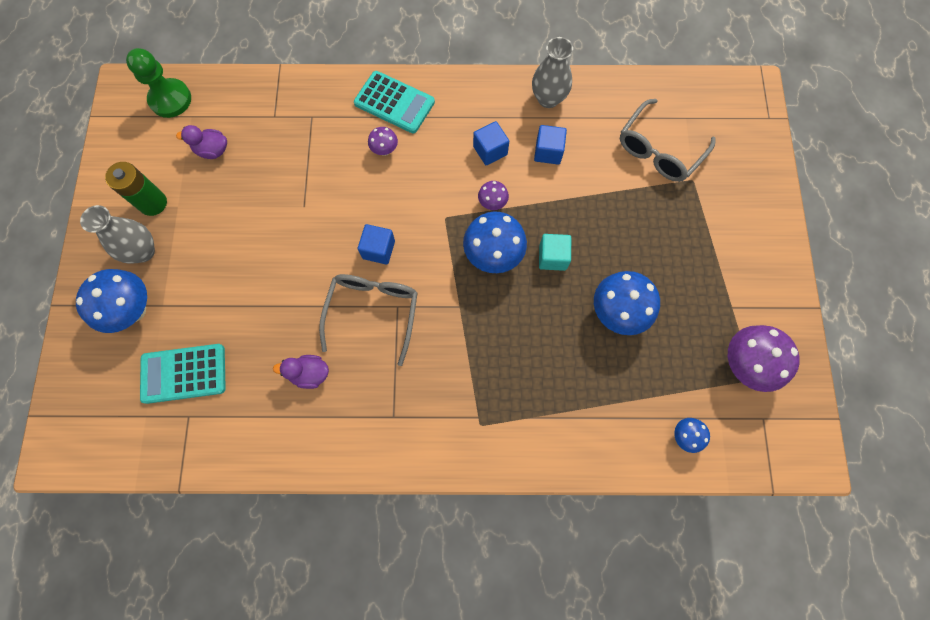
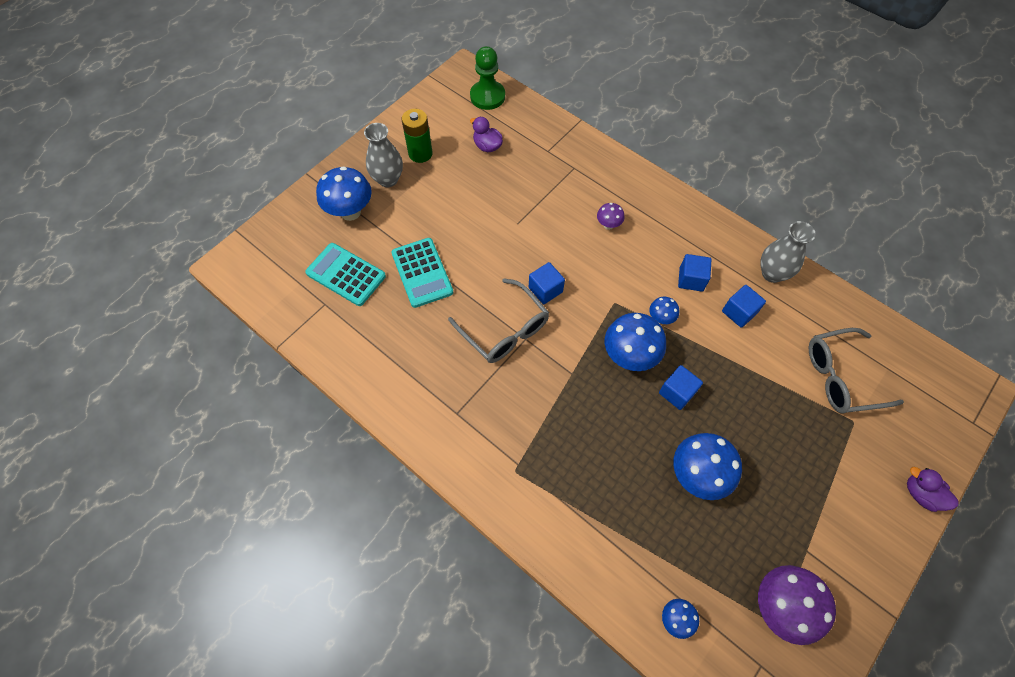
camera: 40 degrees right, 10 degrees down
(309, 374) = (425, 338): purple duck -> purple duck (921, 494)
(373, 312) = (504, 330): grey glasses -> grey glasses turned 90 degrees clockwise
(394, 103) = (643, 197): turquoise calculator -> turquoise calculator (422, 273)
(492, 203) = (660, 318): purple mushroom -> blue mushroom
(552, 257) = (677, 392): turquoise cube -> blue cube

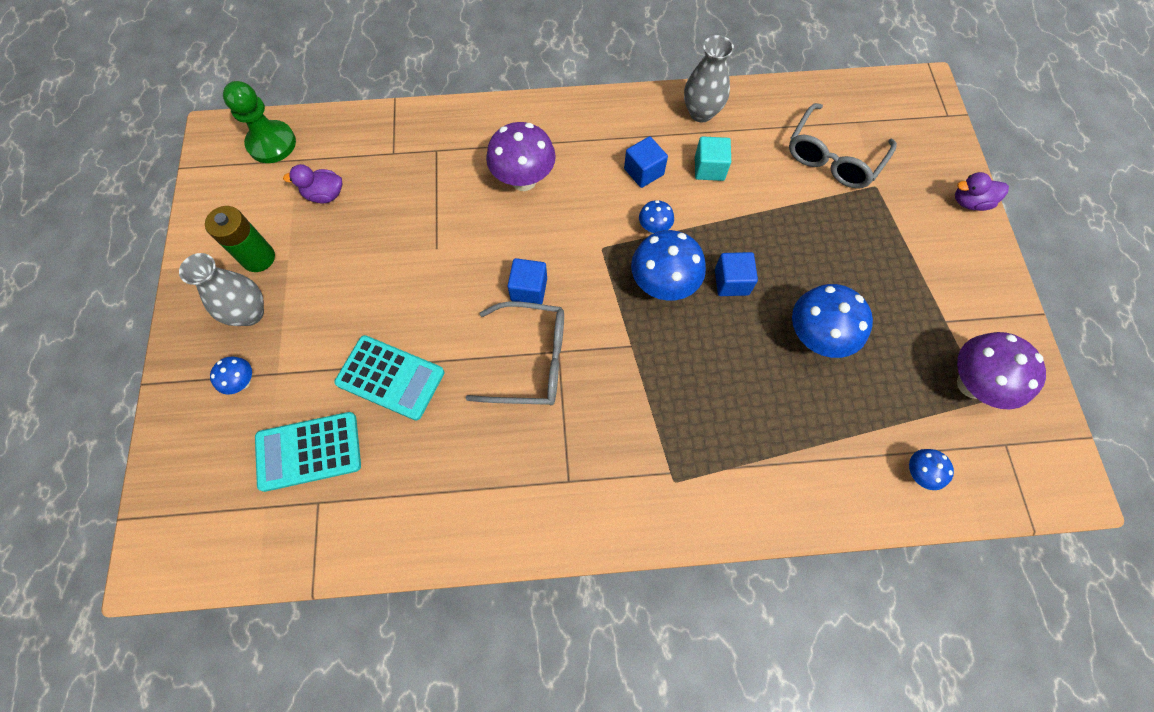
camera: 45 degrees left, 5 degrees up
(350, 212) = (243, 382): blue mushroom -> blue mushroom, size x0.51
(608, 225) = (524, 180): purple mushroom -> purple mushroom, size x1.96
(739, 312) = (709, 168): blue cube -> turquoise cube

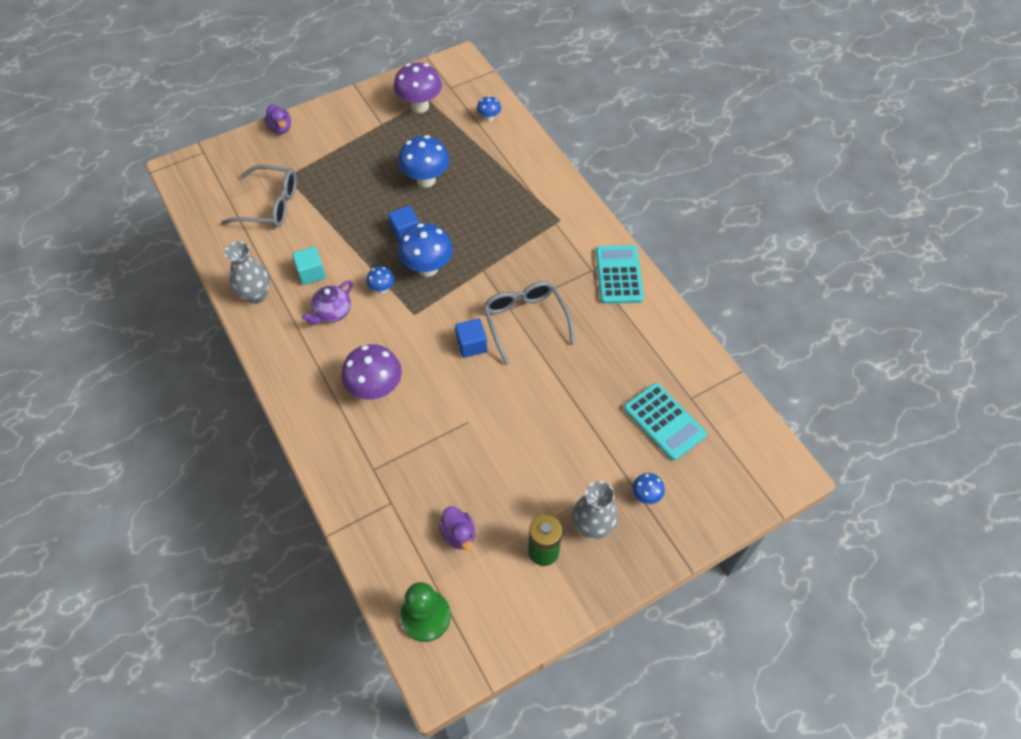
camera: 115 degrees left, 10 degrees down
(390, 378) = (585, 399): turquoise calculator -> turquoise calculator (619, 275)
(643, 172) = (332, 312): blue cube -> purple teapot

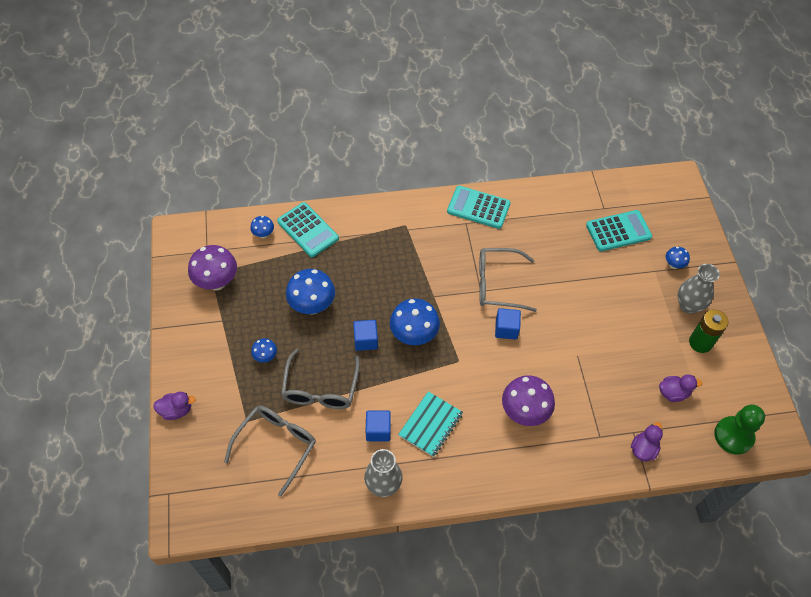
camera: 70 degrees left, 0 degrees up
(311, 273) = (378, 430): turquoise cube -> blue cube
(332, 312) = (430, 425): purple teapot -> turquoise notebook
(339, 216) = (320, 388): none -> grey glasses
(373, 518) = (643, 449): none -> purple duck
(382, 289) = (421, 377): blue mushroom -> blue mushroom (265, 357)
(511, 147) = (308, 230): none -> turquoise calculator

